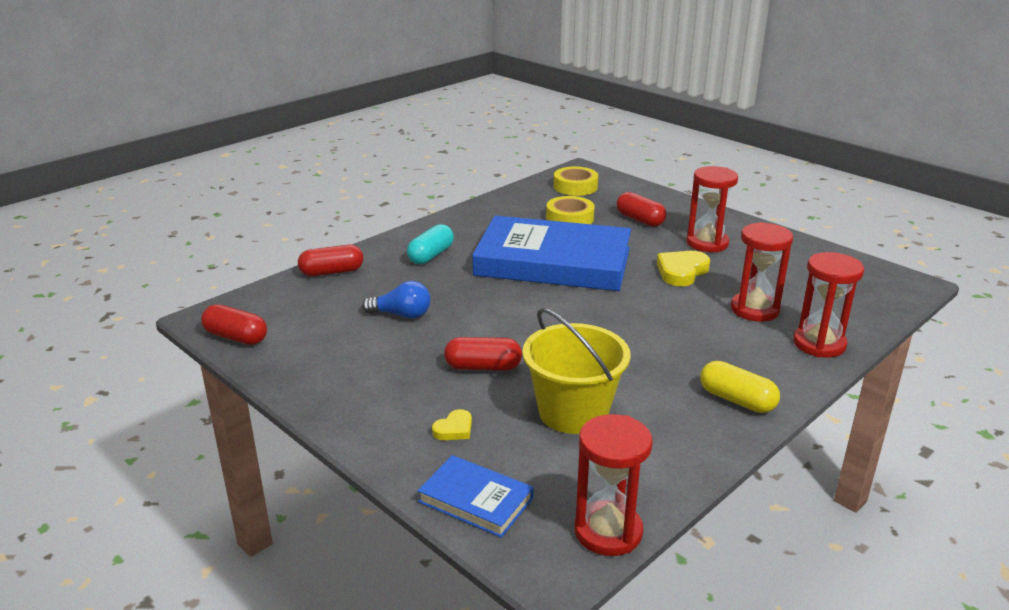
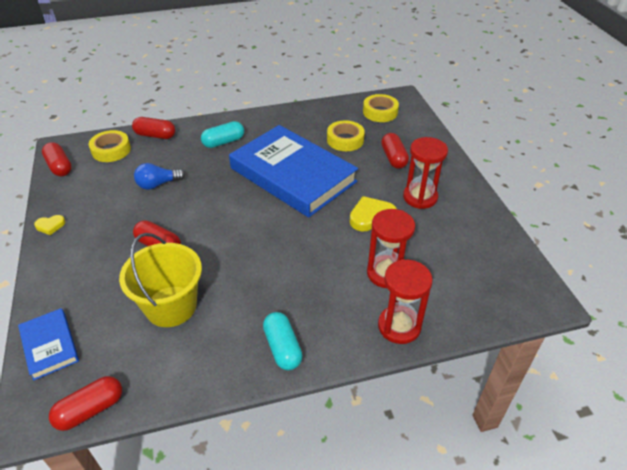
camera: 30 degrees right, 15 degrees up
(290, 301) = (111, 150): none -> yellow tape
(401, 315) = (158, 184): blue light bulb -> blue light bulb turned 120 degrees clockwise
(454, 429) = (94, 286): yellow heart -> yellow heart (50, 226)
(608, 531) = (90, 410): red hourglass -> red capsule
(737, 400) = (282, 348): yellow capsule -> turquoise capsule

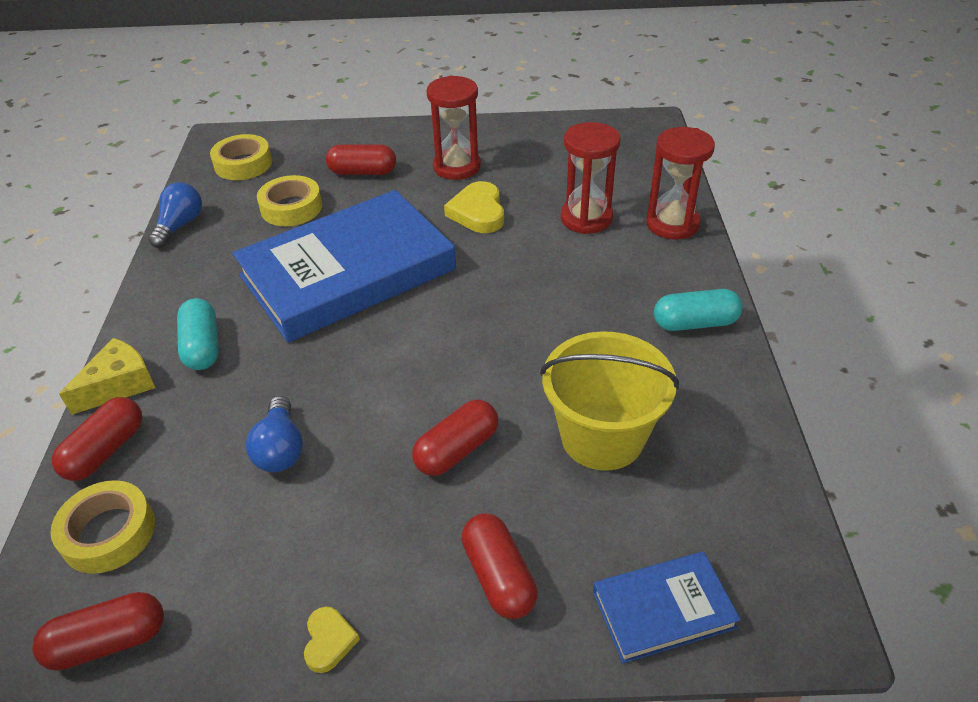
camera: 75 degrees left, 0 degrees up
(90, 410) = (793, 539): red capsule -> red capsule (499, 576)
(195, 126) = (119, 385): none -> yellow cheese
(315, 108) = (180, 225): none -> blue light bulb

